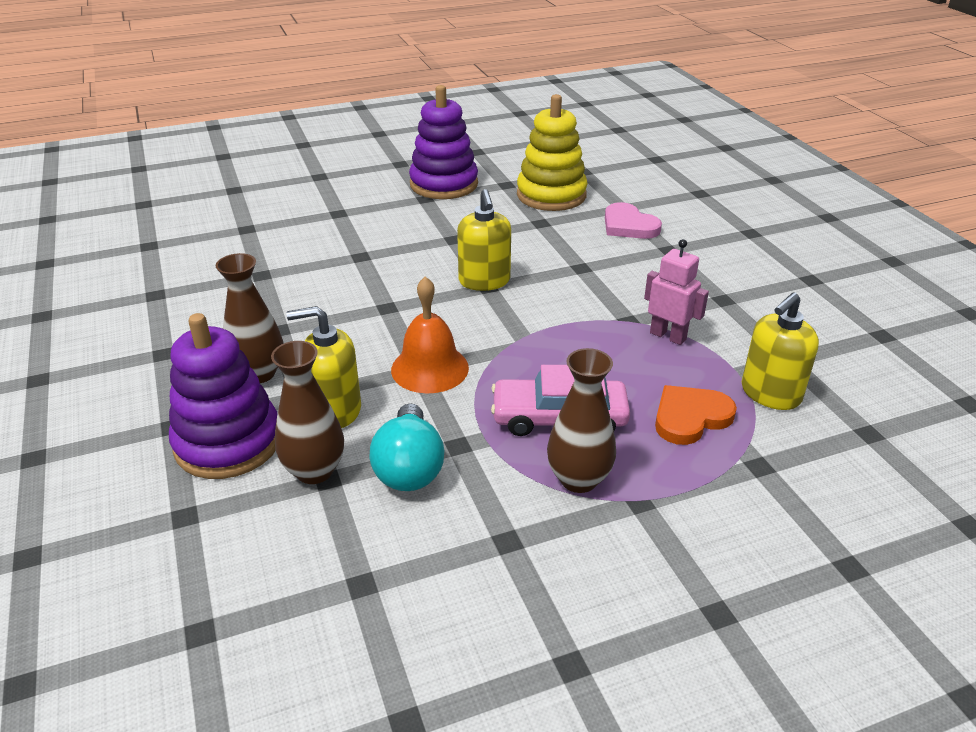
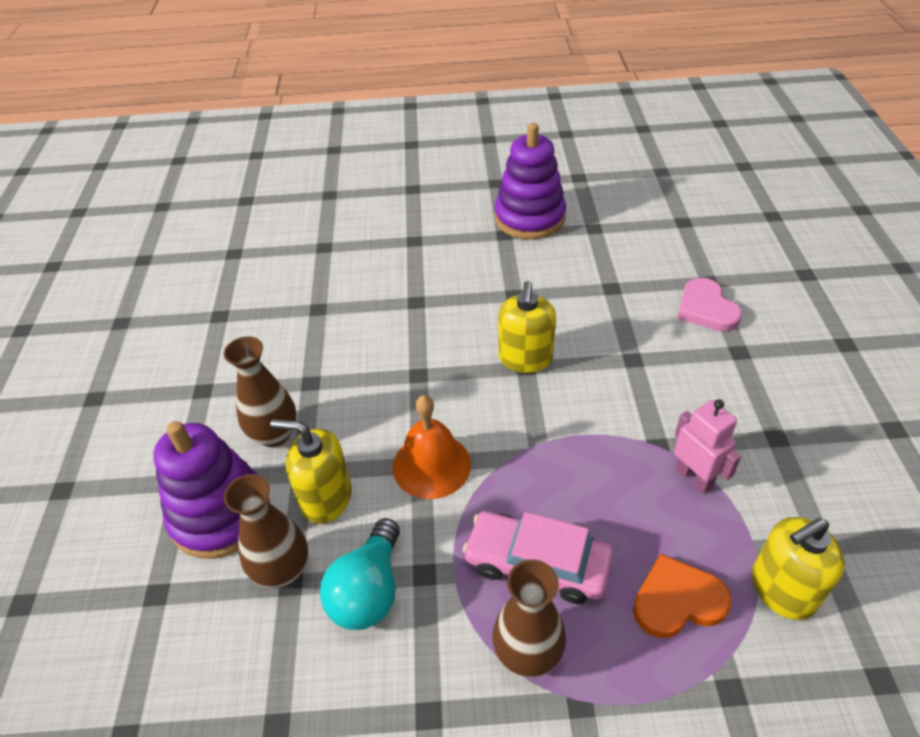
camera: 20 degrees right, 10 degrees up
(551, 195) = (636, 251): yellow stacking toy -> none

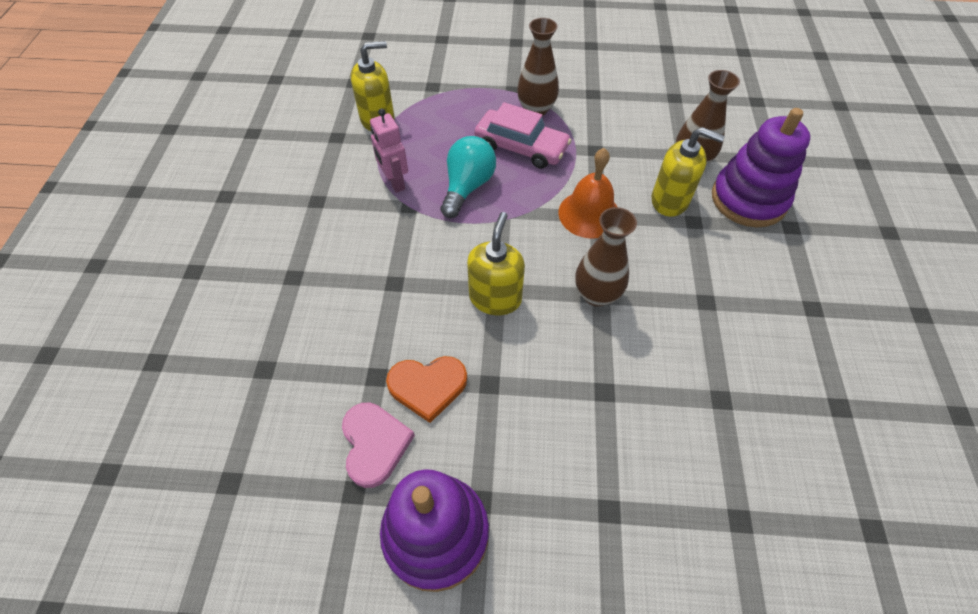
camera: 175 degrees left, 10 degrees up
(274, 434) = (726, 255): brown vase -> brown vase (596, 294)
(368, 591) = (631, 145): turquoise light bulb -> turquoise light bulb (467, 187)
(677, 600) = (441, 121): orange heart -> orange heart (427, 387)
(706, 308) = (291, 331): pink heart -> pink heart (374, 444)

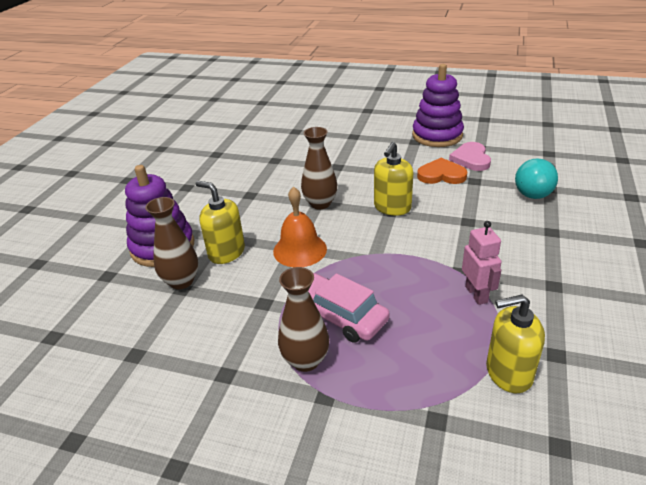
camera: 165 degrees left, 20 degrees down
(467, 187) = (402, 282): turquoise light bulb -> turquoise light bulb (535, 191)

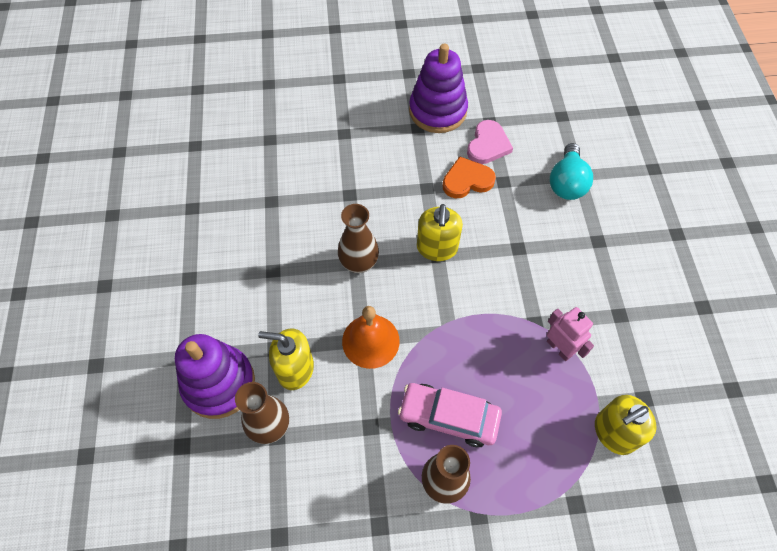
camera: 25 degrees left, 25 degrees up
(471, 159) = (488, 145): pink heart -> pink heart turned 135 degrees counterclockwise

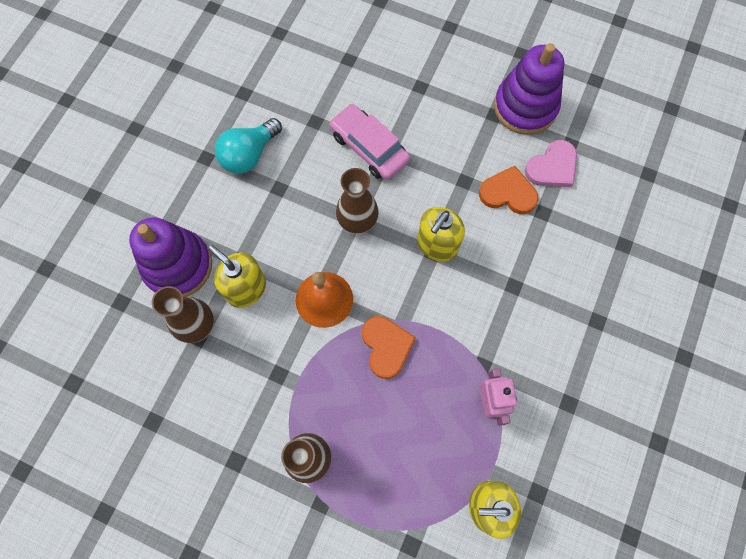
camera: 30 degrees right, 10 degrees up
(448, 351) = (386, 346): none -> orange heart
(449, 417) = (349, 405): pink car -> pink car (369, 147)
(566, 183) = (606, 246): turquoise light bulb -> turquoise light bulb (249, 155)

